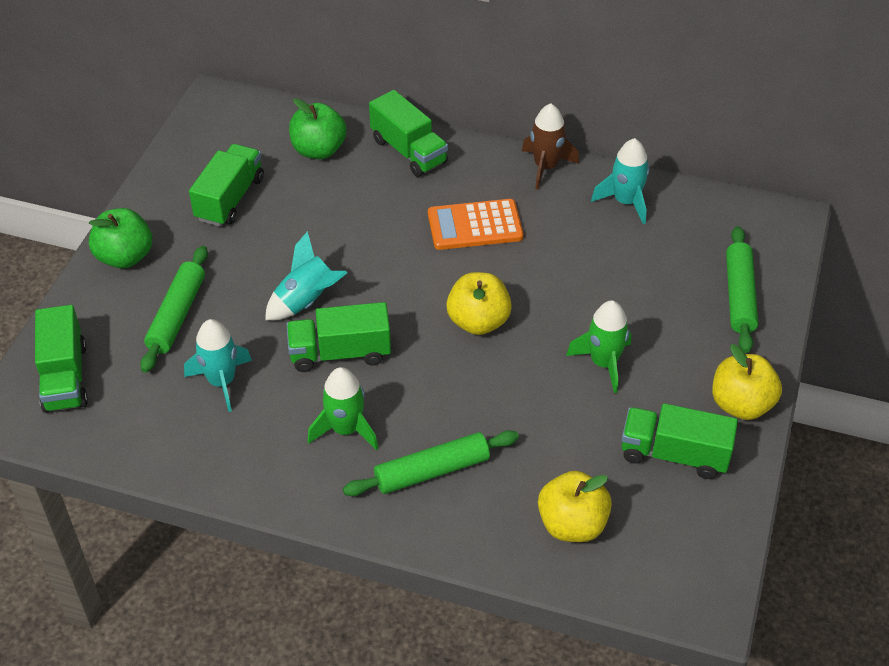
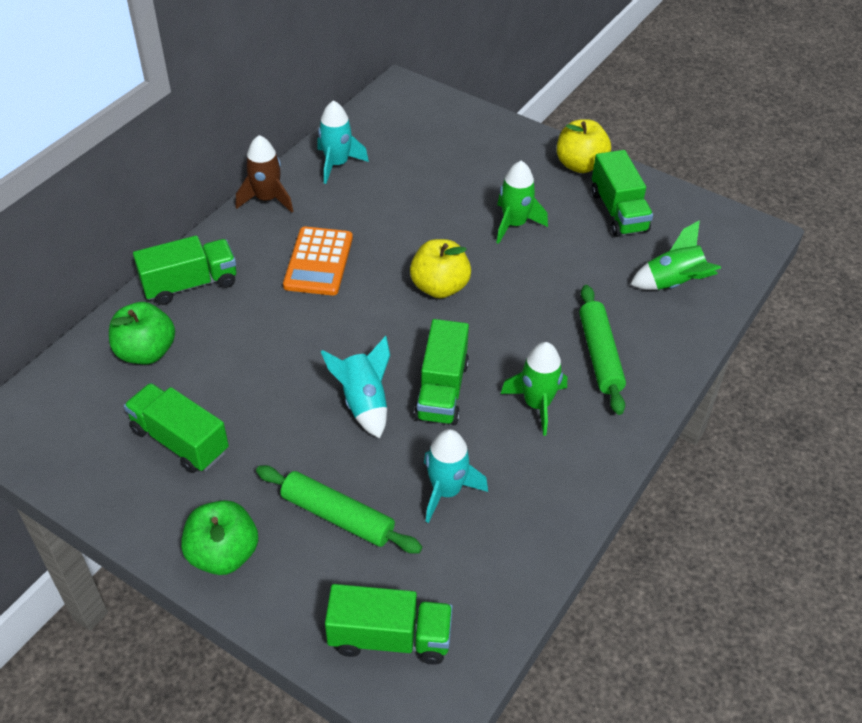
camera: 75 degrees left, 0 degrees up
(572, 524) = (673, 284): yellow apple -> green rocket
(674, 454) = (618, 211): green truck -> green truck turned 45 degrees counterclockwise
(739, 296) = (471, 134): green rolling pin -> none

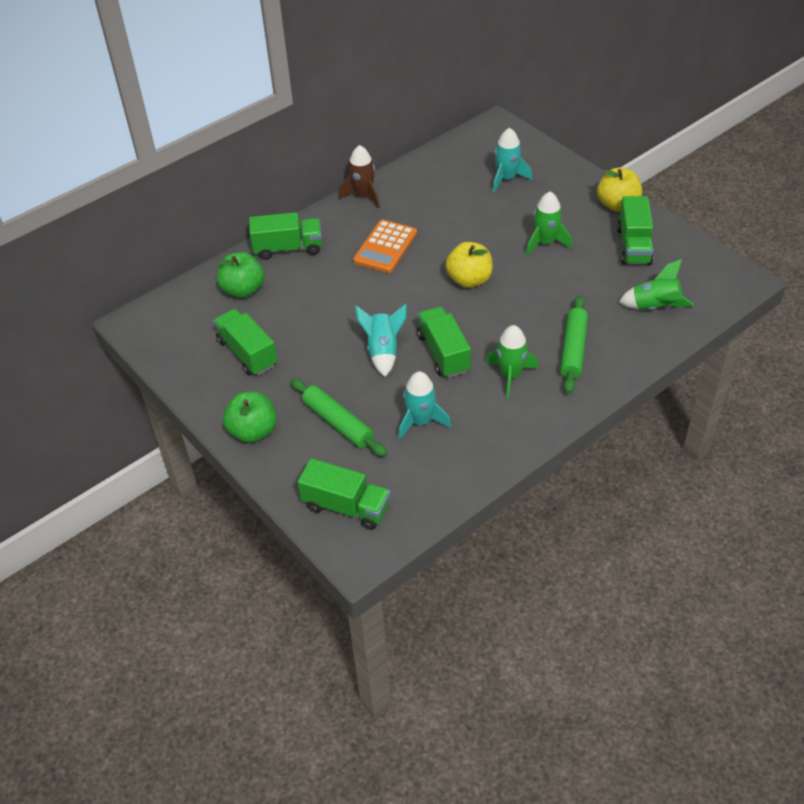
camera: 20 degrees right, 0 degrees up
(337, 164) = (424, 177): turquoise rocket -> turquoise rocket (507, 178)
(442, 390) = (443, 353): green truck -> green truck turned 135 degrees clockwise

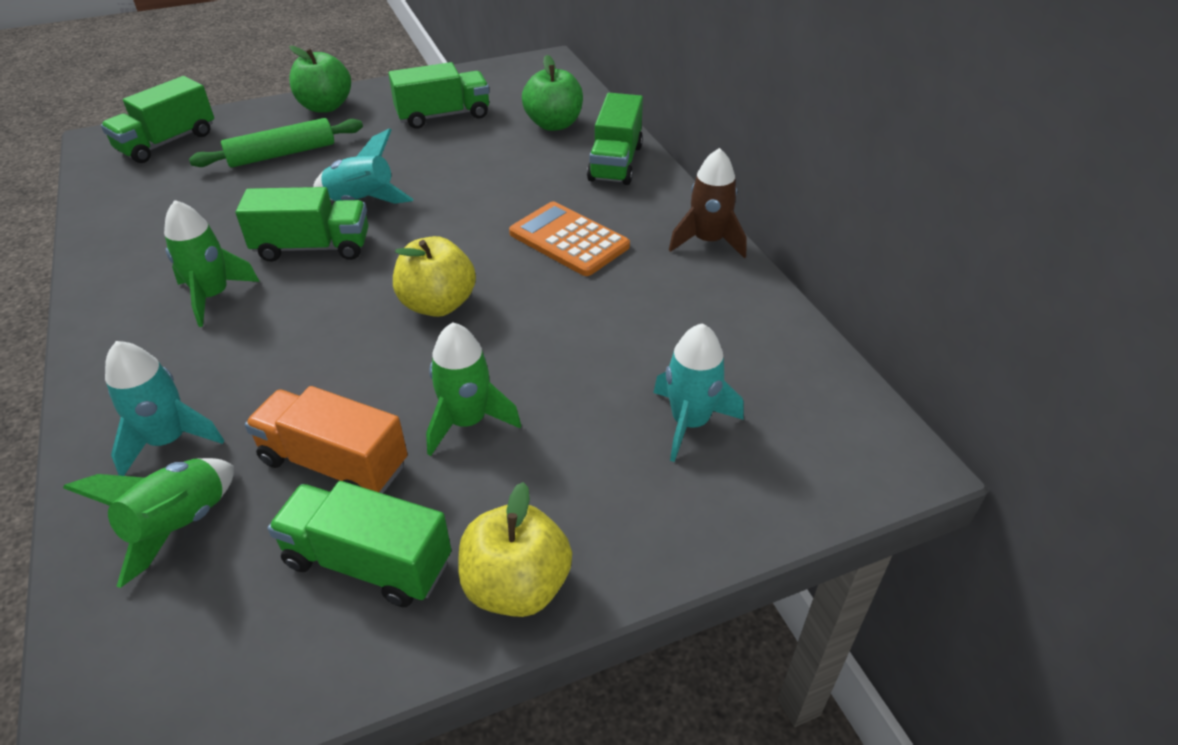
camera: 105 degrees right, 5 degrees down
(420, 421) = (221, 207): turquoise rocket -> turquoise rocket (168, 440)
(573, 350) = (194, 376): green rolling pin -> none
(594, 275) = (334, 463): none -> orange truck

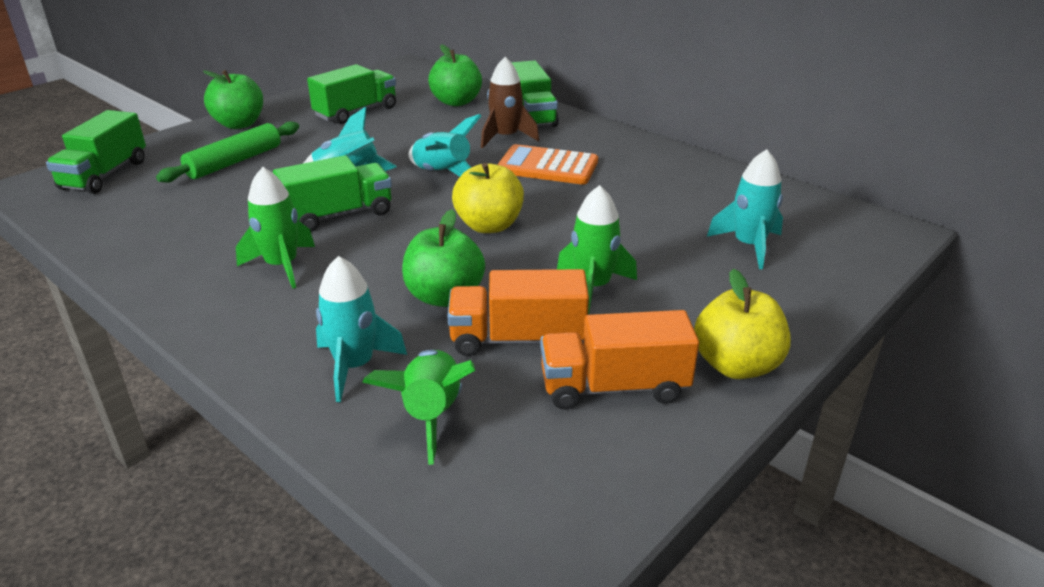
camera: 25 degrees left, 10 degrees down
(316, 383) = (444, 296): none -> green apple
(368, 562) = (614, 387): green truck -> orange truck
(454, 221) = (442, 174): none -> turquoise rocket
(708, 241) = (649, 147): brown rocket -> brown rocket (505, 137)

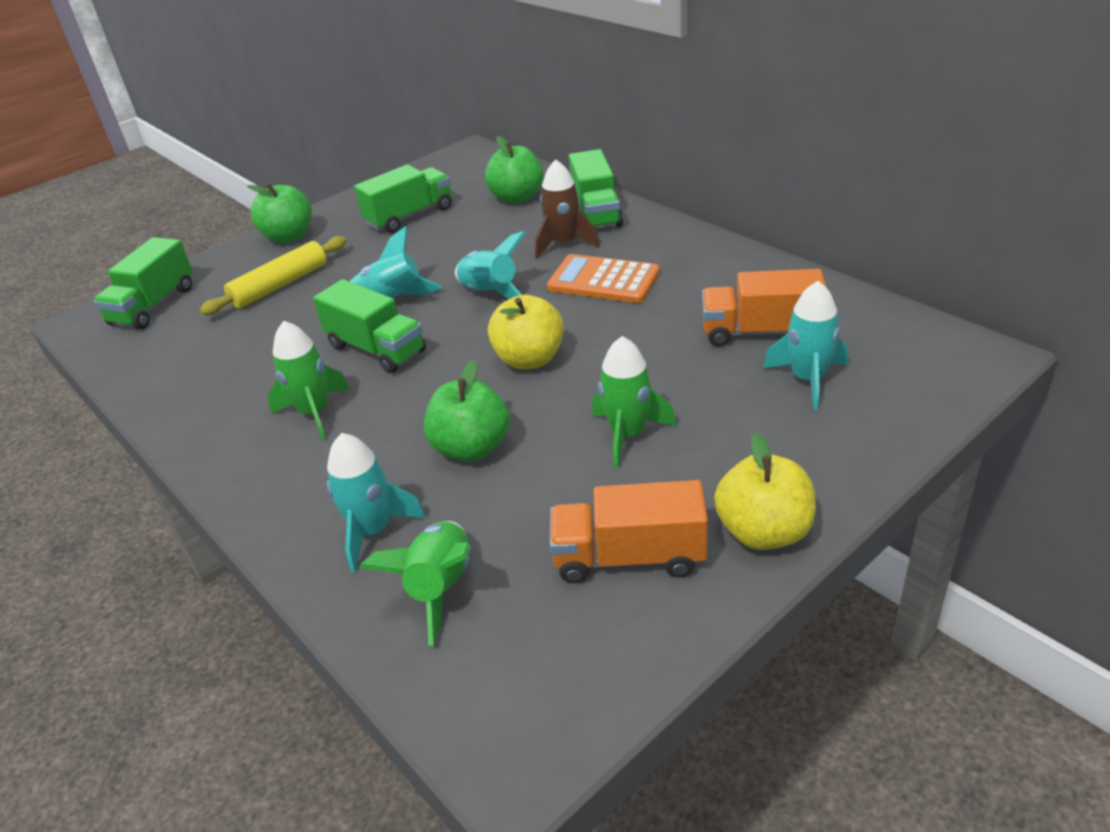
camera: 10 degrees right, 5 degrees up
(234, 162) = (280, 285): green rolling pin -> yellow rolling pin
(338, 215) = (376, 349): green truck -> green truck turned 60 degrees clockwise
(517, 339) = (539, 499): orange truck -> orange truck (760, 332)

